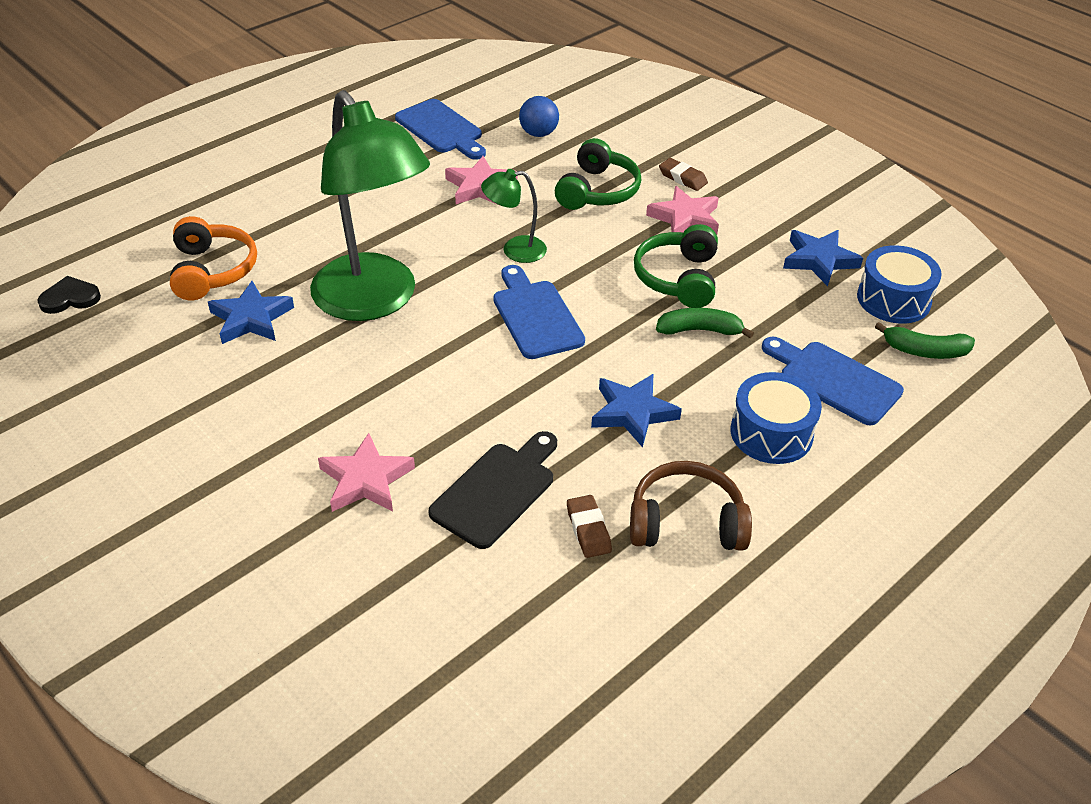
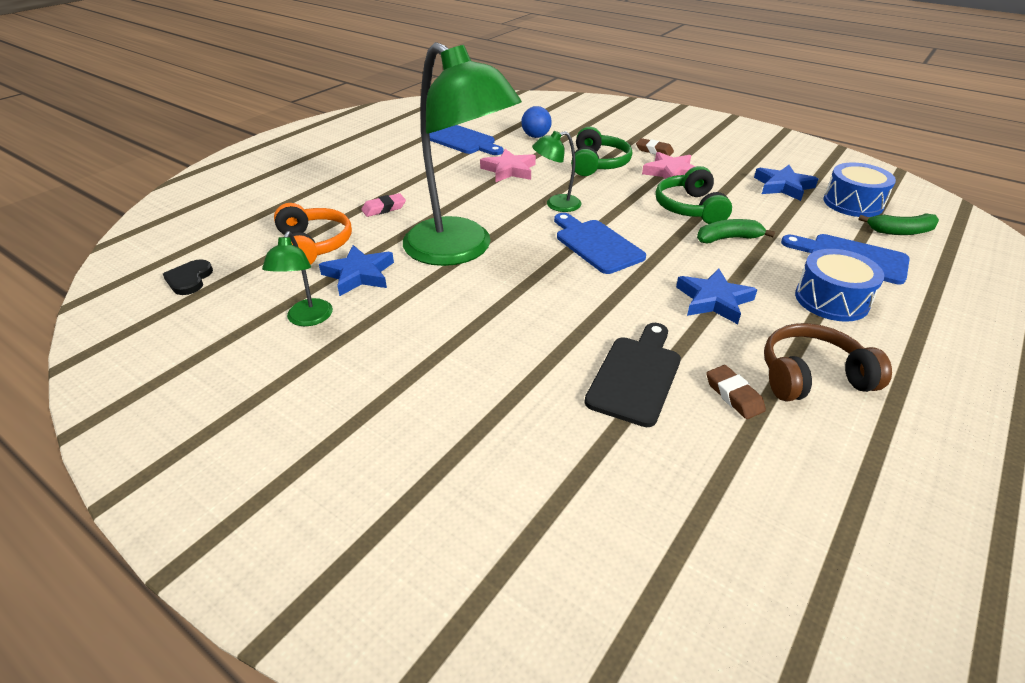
camera: 10 degrees left, 5 degrees down
(70, 298) = (189, 279): black heart -> black heart turned 60 degrees counterclockwise
(180, 368) = (307, 319): none -> green lamp
(307, 227) = (384, 208): none -> pink eraser
(366, 479) = (513, 384): pink star -> none

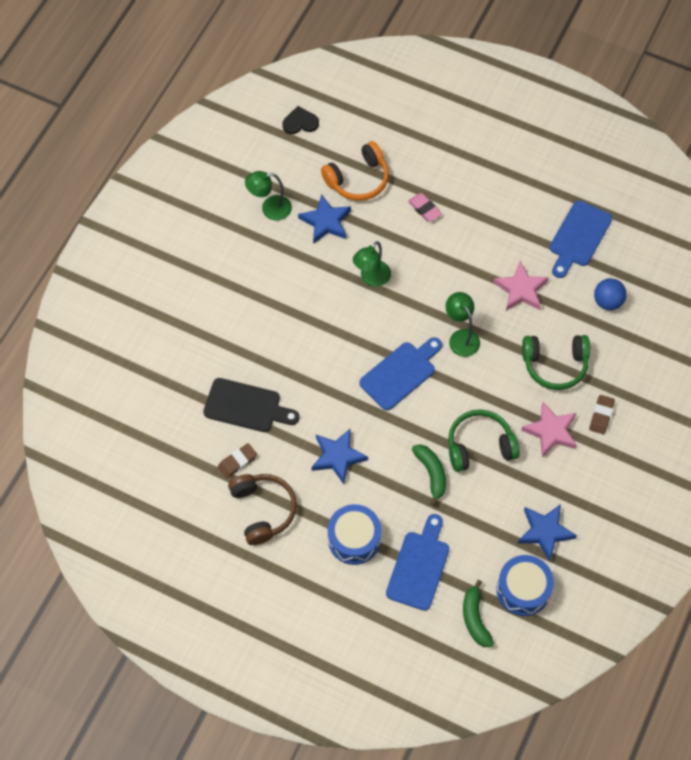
camera: 80 degrees right, 25 degrees up
(460, 250) = (371, 278): green lamp -> green lamp, size x0.43

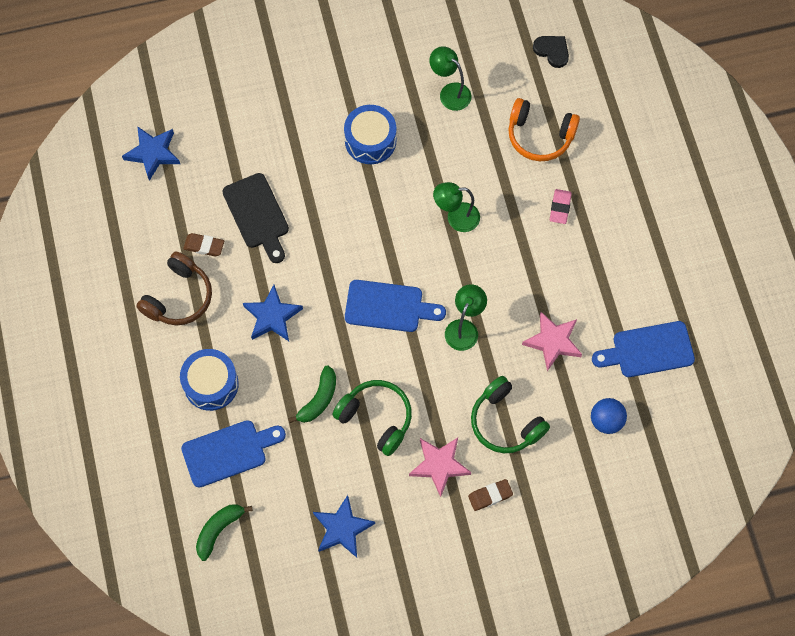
camera: 50 degrees right, 5 degrees up
(326, 222) = (477, 143): blue star -> blue star (153, 153)
(523, 590) = (275, 549): blue drum -> blue drum (370, 141)

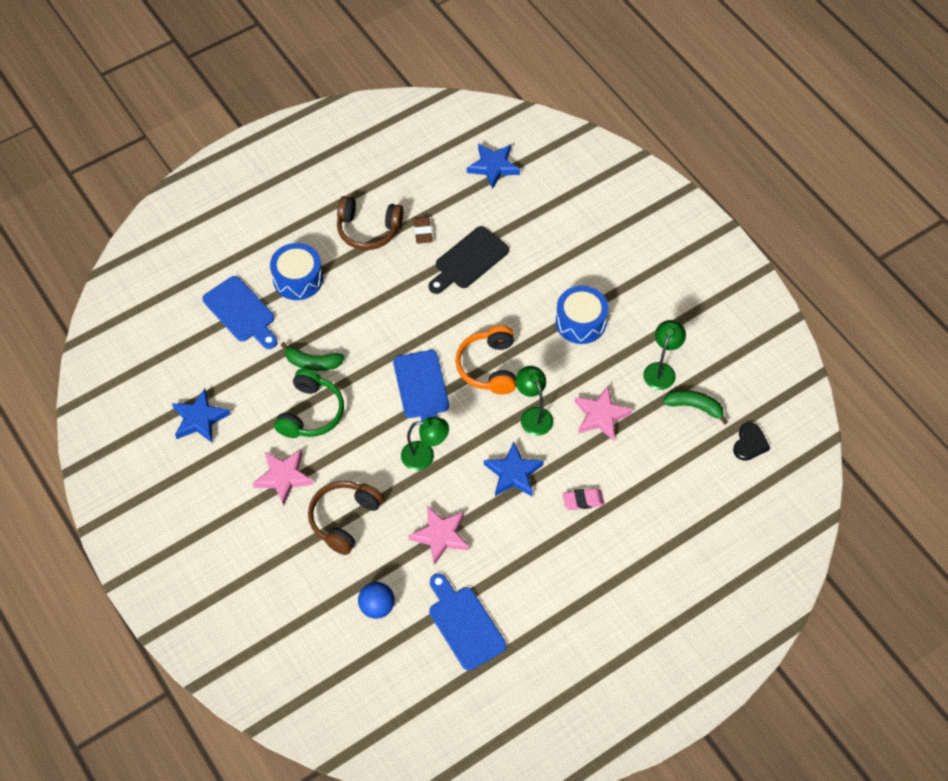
camera: 70 degrees right, 10 degrees down
(219, 530) = (170, 328): green banana -> green banana (694, 407)
(272, 316) = (377, 303): blue star -> blue star (513, 473)
(478, 161) = (601, 416): none -> pink star
(490, 496) = (268, 528): brown eraser -> none
(505, 422) = (344, 519): green headphones -> brown headphones
(539, 136) = (651, 460): orange headphones -> orange headphones (488, 367)

